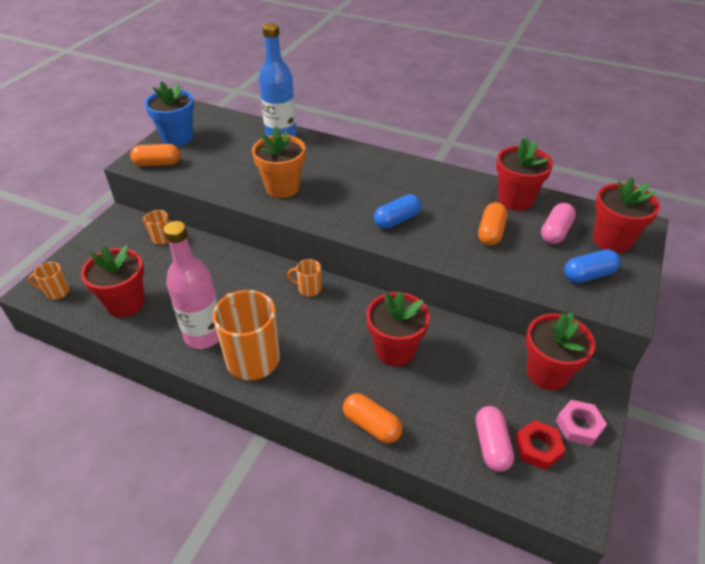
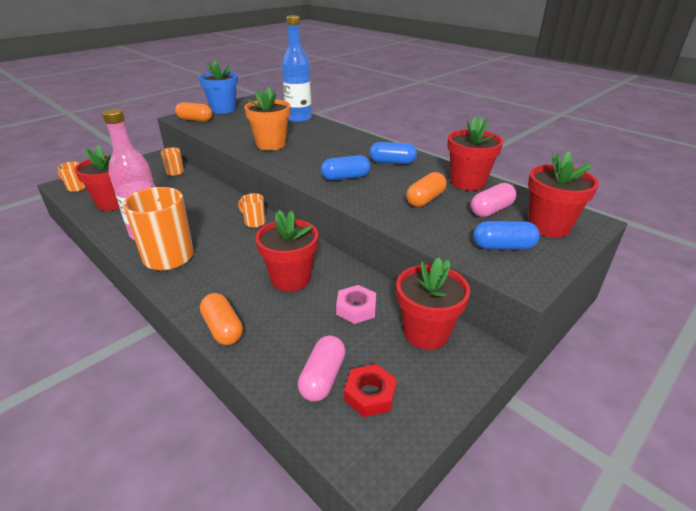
camera: 20 degrees right, 10 degrees down
(428, 186) = (392, 162): none -> blue capsule
(579, 426) = (429, 388): pink nut -> pink nut (356, 308)

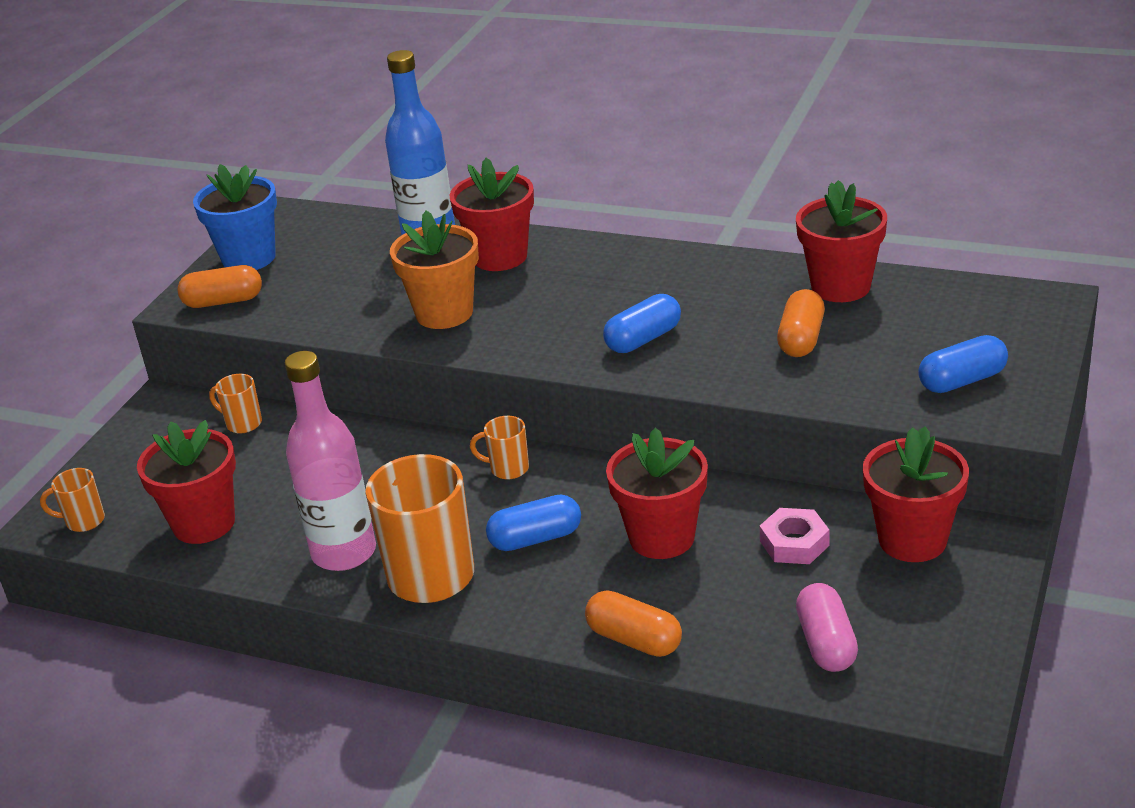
camera: 20 degrees left, 0 degrees up
(370, 394) = (899, 638): red nut -> none
(392, 162) = (691, 284): blue capsule -> blue capsule (535, 538)
(491, 210) = (908, 326): pink capsule -> none
(548, 226) = (1001, 328): red flower pot -> red flower pot (500, 257)

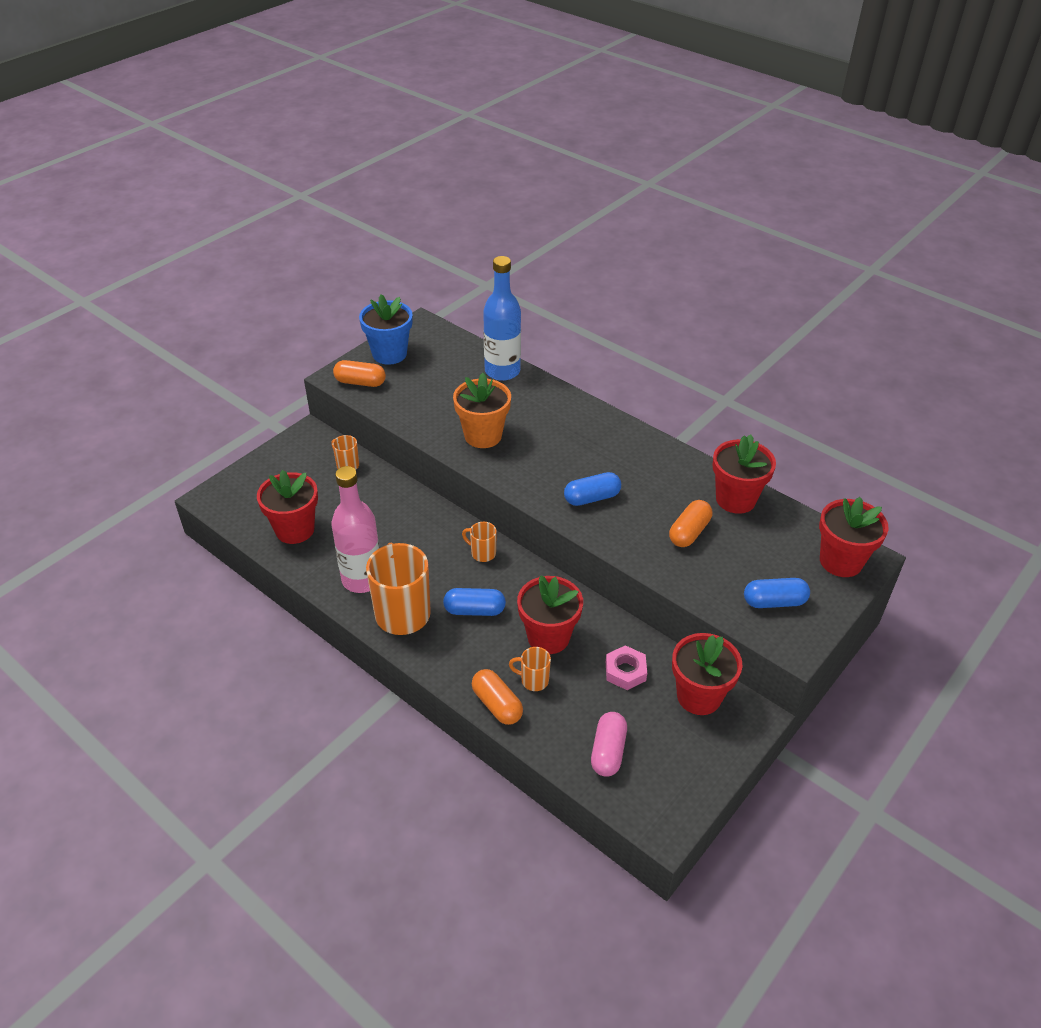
camera: 15 degrees right, 10 degrees up
(84, 521) = (231, 504): orange mug -> orange mug (533, 680)
(500, 257) = (536, 403): red flower pot -> red flower pot (840, 561)

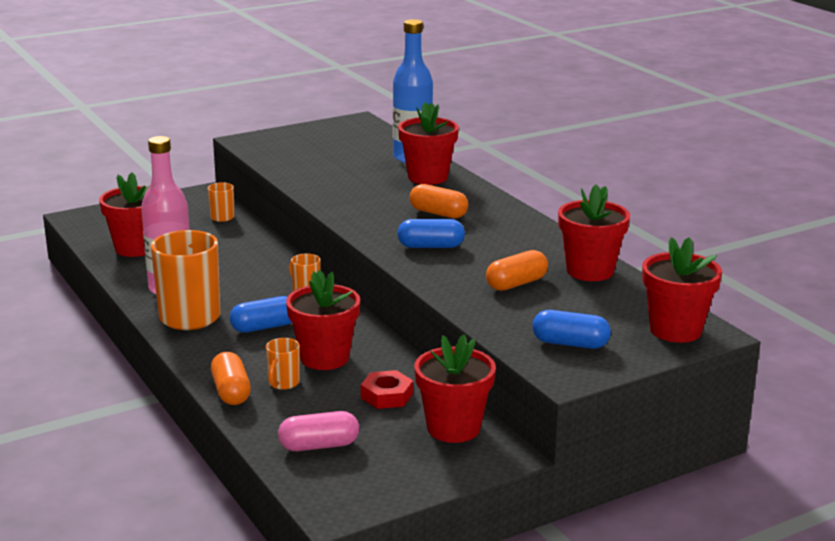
camera: 20 degrees right, 20 degrees down
(360, 382) = (264, 146): orange capsule -> orange capsule (438, 213)
(389, 354) = (309, 133): blue flower pot -> none
(474, 610) = (264, 327): blue capsule -> blue capsule turned 45 degrees counterclockwise
(483, 436) = (354, 193): orange flower pot -> none
(532, 397) = (427, 177): none -> red flower pot
(533, 680) = (283, 383): orange mug -> orange mug turned 105 degrees counterclockwise
(608, 751) = (319, 446): pink capsule -> pink capsule turned 45 degrees clockwise
(625, 671) = (386, 396): pink nut -> red nut

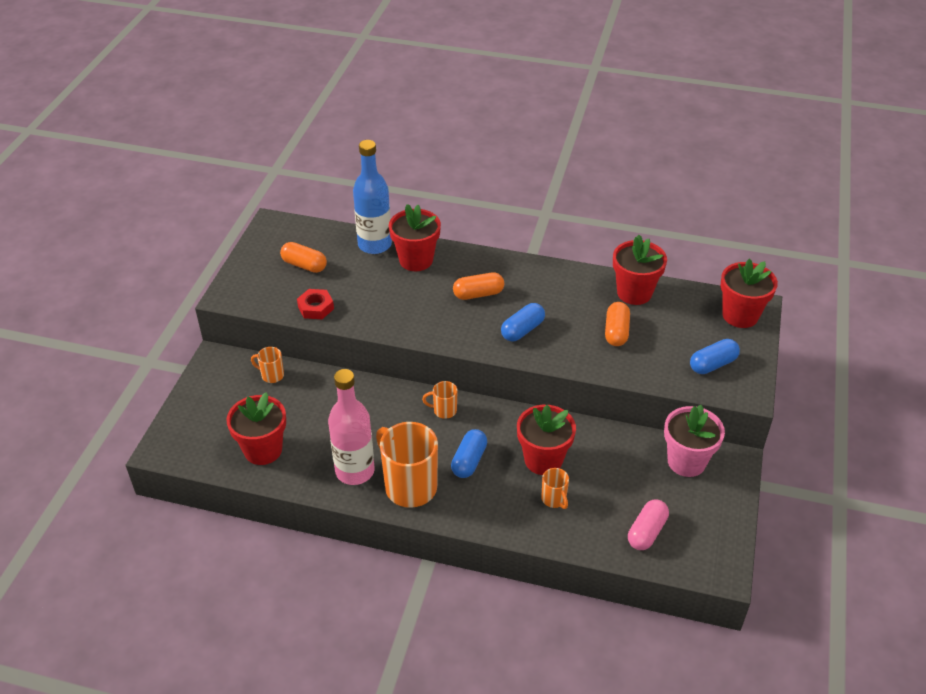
camera: 45 degrees left, 20 degrees up
(231, 392) = (538, 531): orange capsule -> orange capsule (304, 265)
(386, 396) = (620, 464): red nut -> red nut (316, 308)
(453, 428) = (686, 461): red flower pot -> pink flower pot

